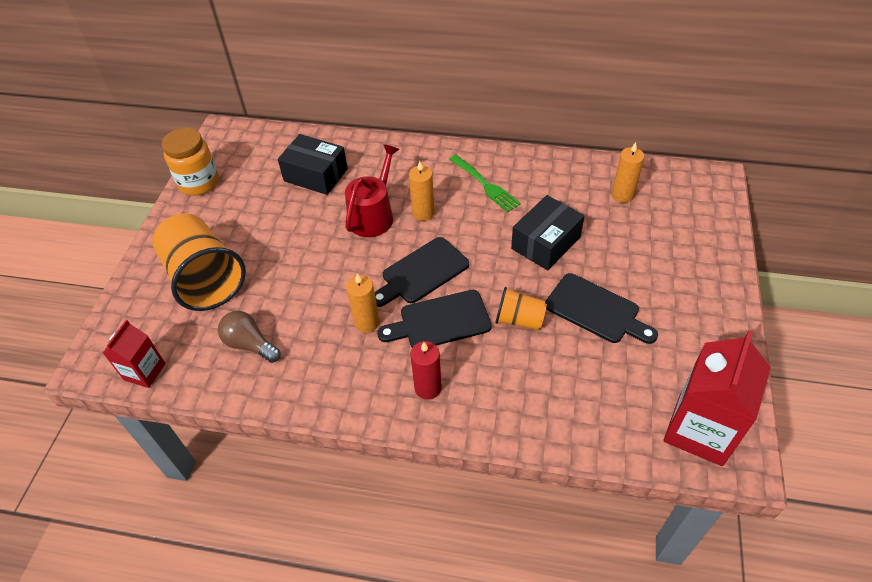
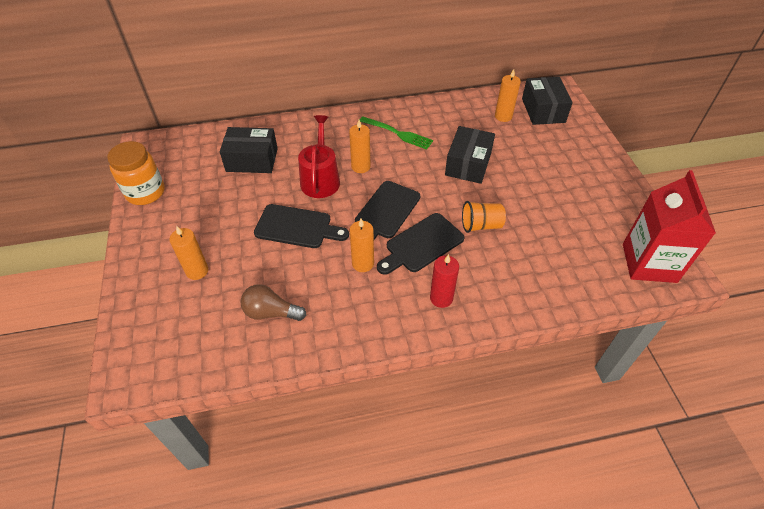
camera: 25 degrees left, 0 degrees up
(144, 371) = (183, 367): red carton -> none
(204, 279) = (197, 271): orange cup -> orange candle
(596, 310) = (532, 202): black cutting board -> black cutting board (297, 227)
(678, 200) = (543, 110): none -> black box

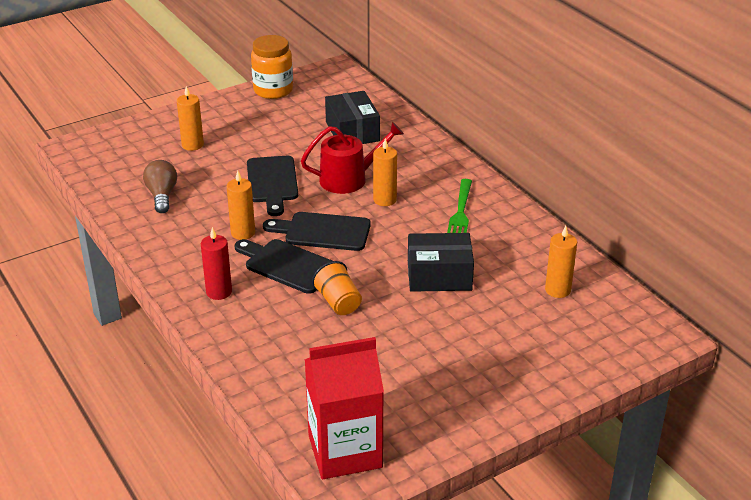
camera: 70 degrees right, 15 degrees down
(543, 110) = (600, 325): black box -> none

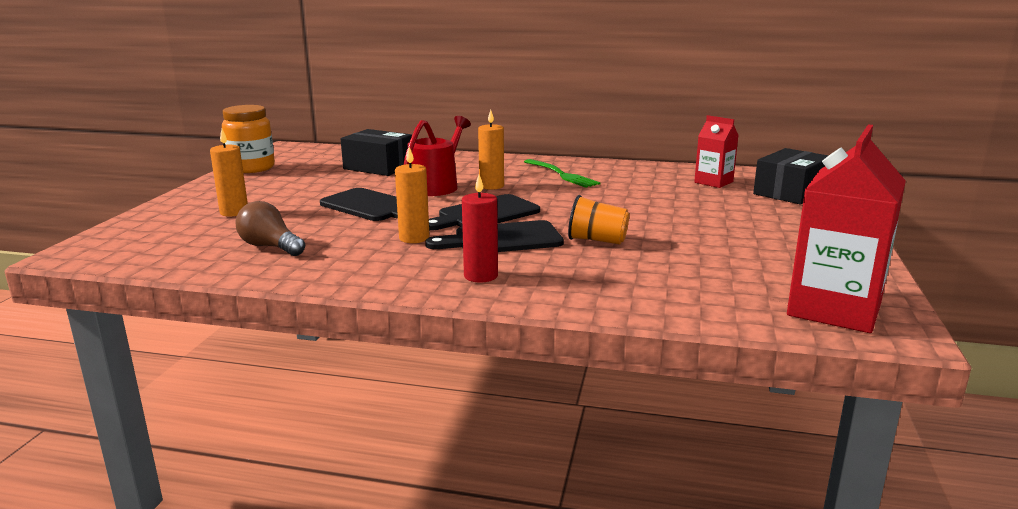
camera: 45 degrees left, 15 degrees down
(439, 275) = (628, 202): black box -> black box (790, 192)
(557, 290) = (713, 182): orange candle -> red carton

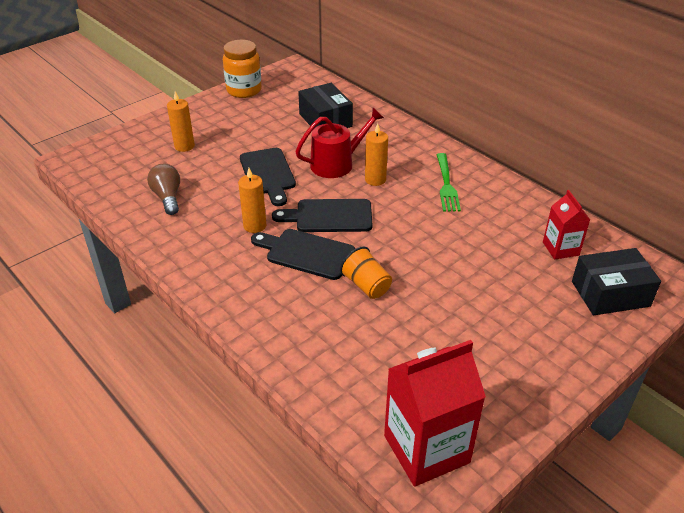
camera: 35 degrees right, 20 degrees up
(481, 276) = (248, 289): red candle -> none

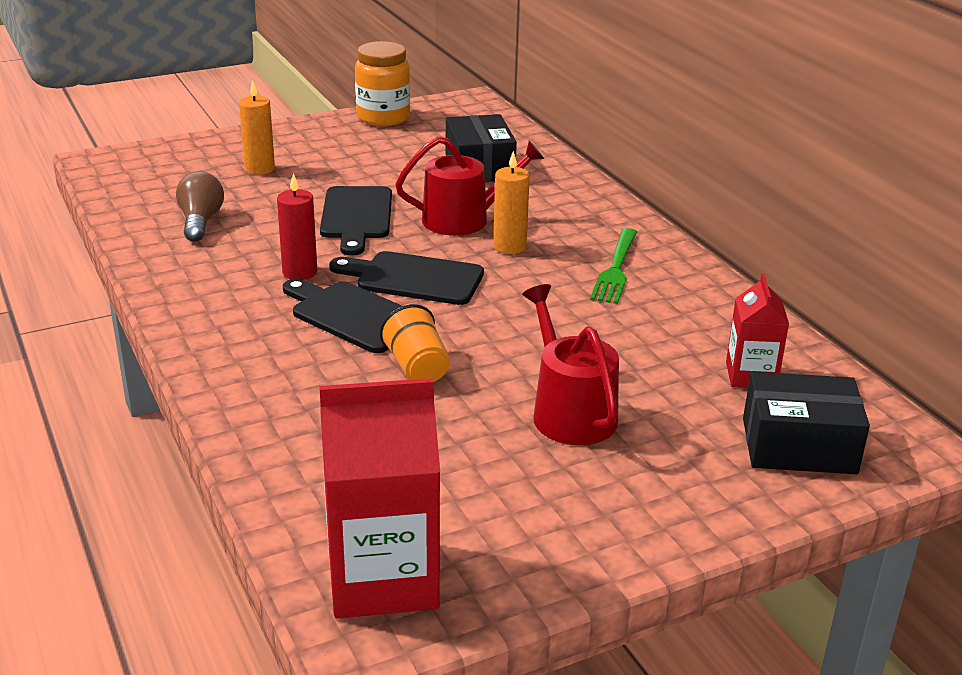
camera: 15 degrees right, 10 degrees down
(255, 226) = (300, 272): orange candle -> red candle
(473, 299) = (570, 412): none -> red watering can

